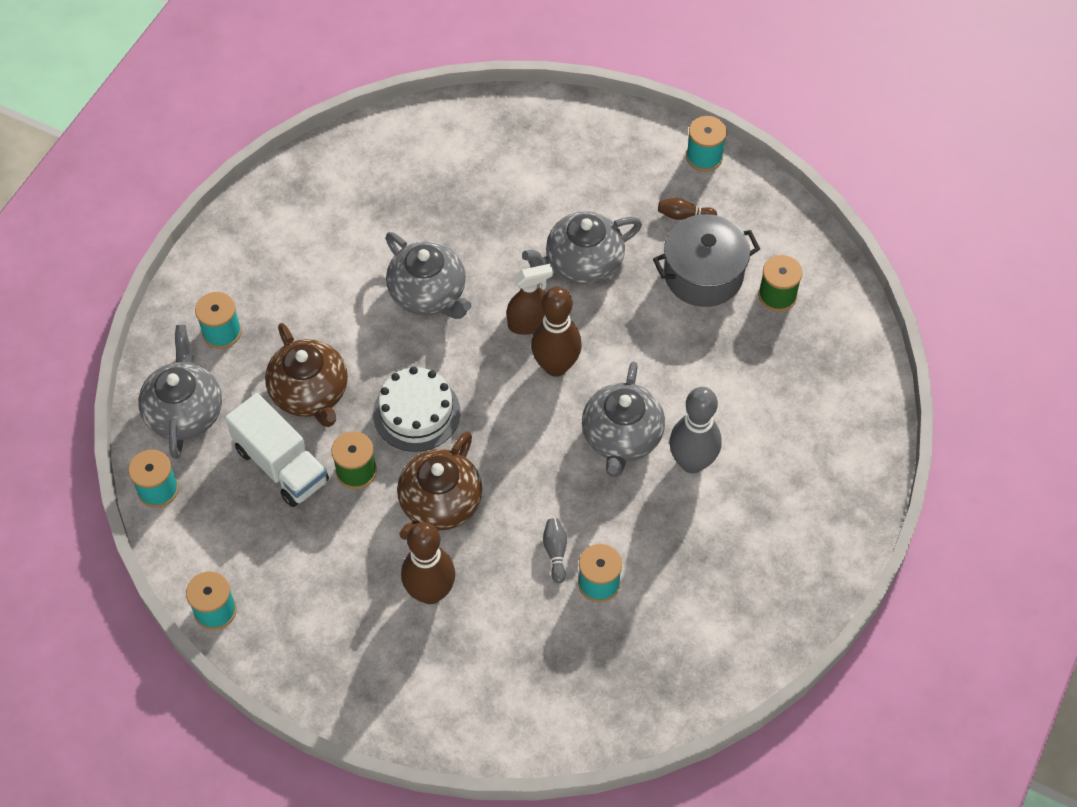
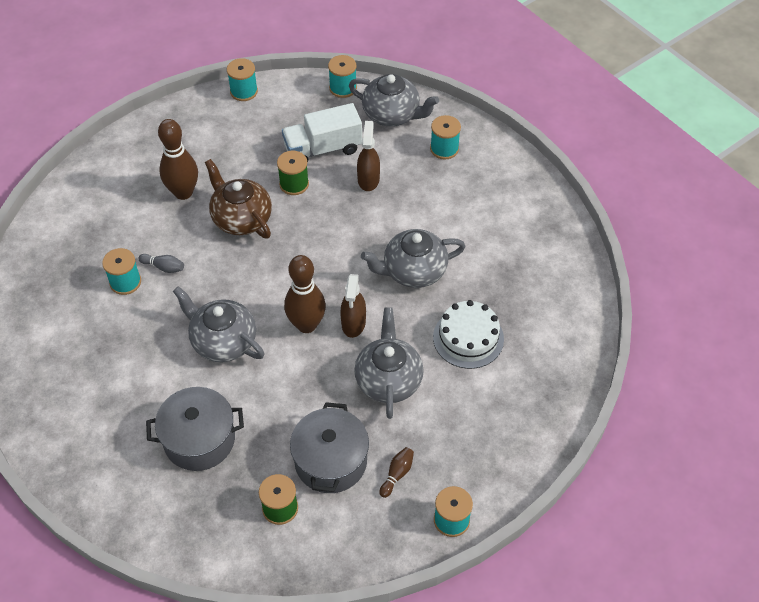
camera: 115 degrees right, 5 degrees down
(310, 393) = (368, 179): brown teapot -> brown spray bottle
(416, 413) = (318, 230): white cake -> white cake (468, 338)
(692, 462) = (174, 376): grey bowling pin -> none
(749, 400) = (199, 439): none -> grey pot

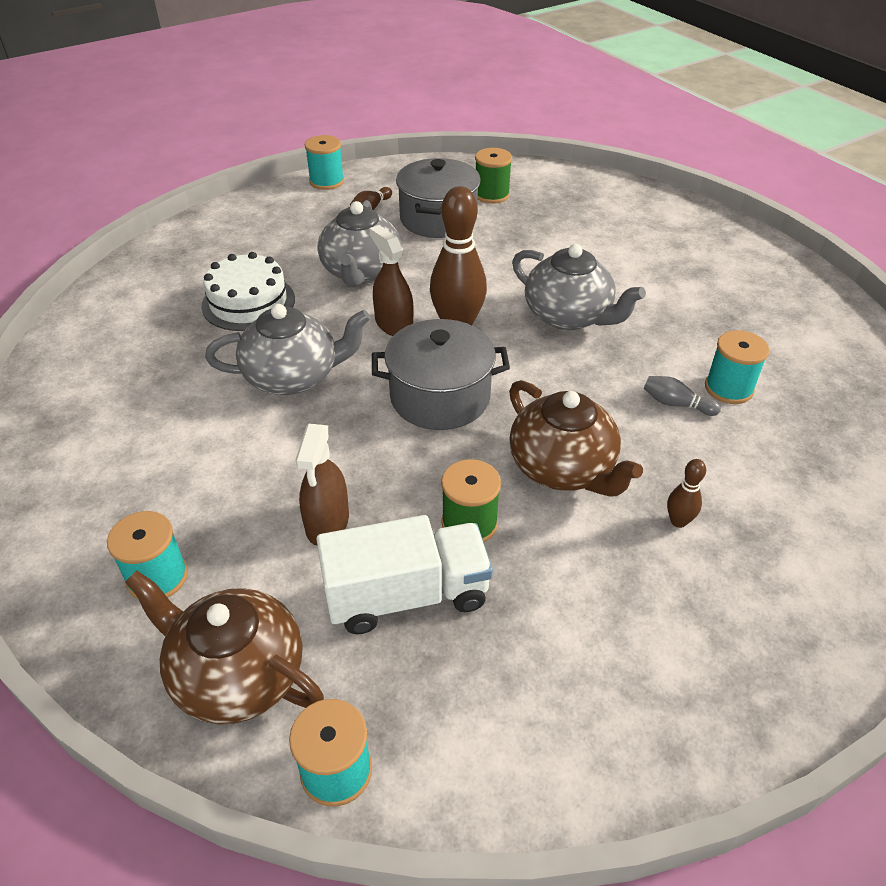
camera: 175 degrees left, 10 degrees down
(183, 192) = (678, 521): brown bowling pin -> brown bowling pin, size x0.46
(199, 439) = (582, 239): grey pot -> grey pot (440, 397)
(244, 91) = (594, 780): turquoise spool -> none
(353, 323) = (394, 324): brown spray bottle -> brown spray bottle turned 45 degrees counterclockwise
(392, 114) = (236, 674): grey teapot -> brown teapot

